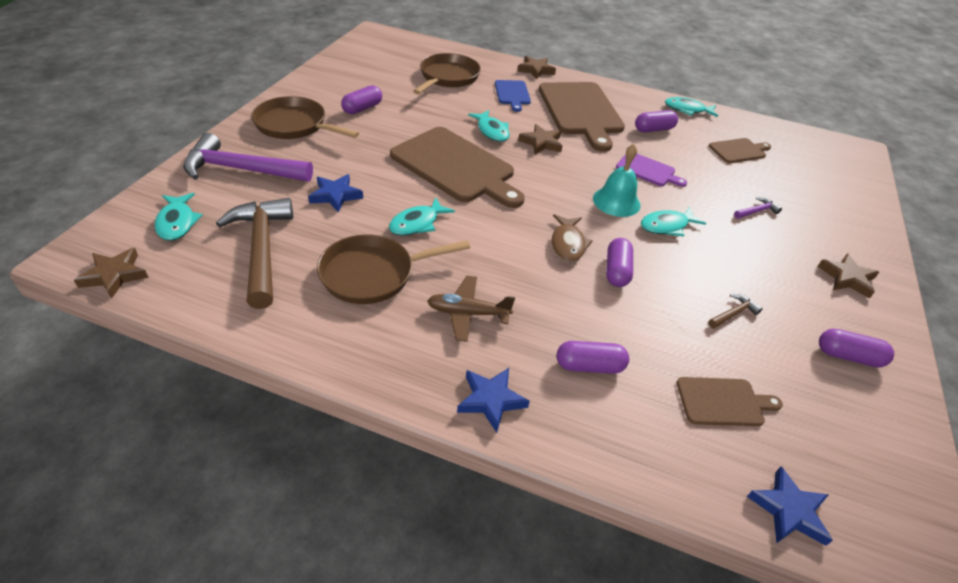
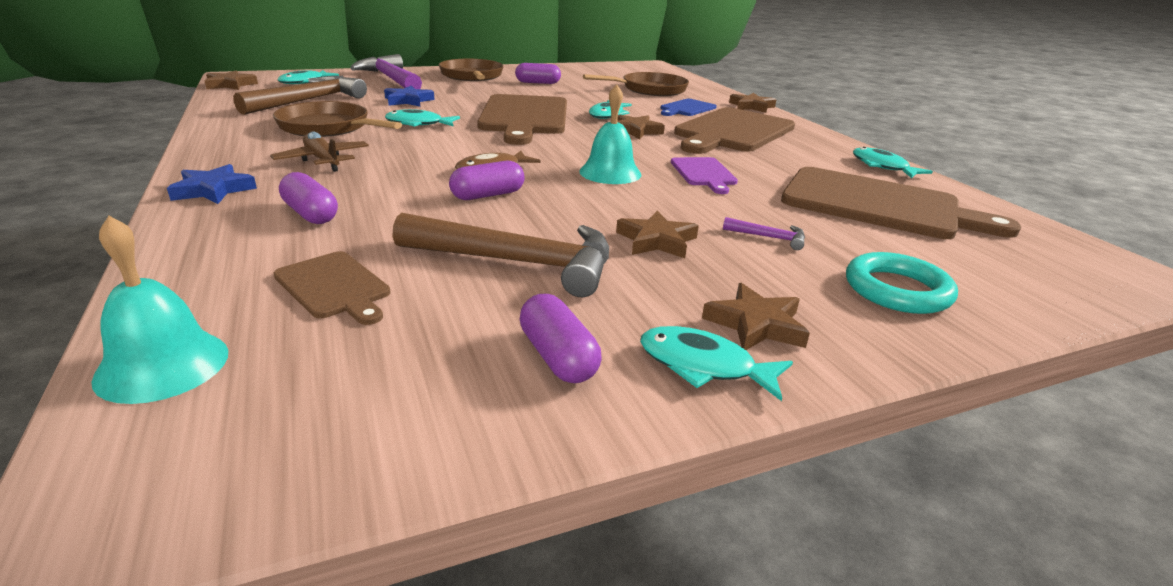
camera: 50 degrees right, 15 degrees down
(653, 129) = (791, 161): purple capsule -> none
(667, 226) = (619, 200): turquoise fish -> turquoise fish (704, 366)
(733, 313) = (517, 262): brown hammer -> brown hammer, size x2.40
(736, 249) = (657, 240): none -> brown star
(738, 151) = (878, 205): brown cutting board -> brown cutting board, size x2.04
(789, 510) = (162, 365): blue star -> turquoise bell
(835, 217) = (897, 290): none -> turquoise ring

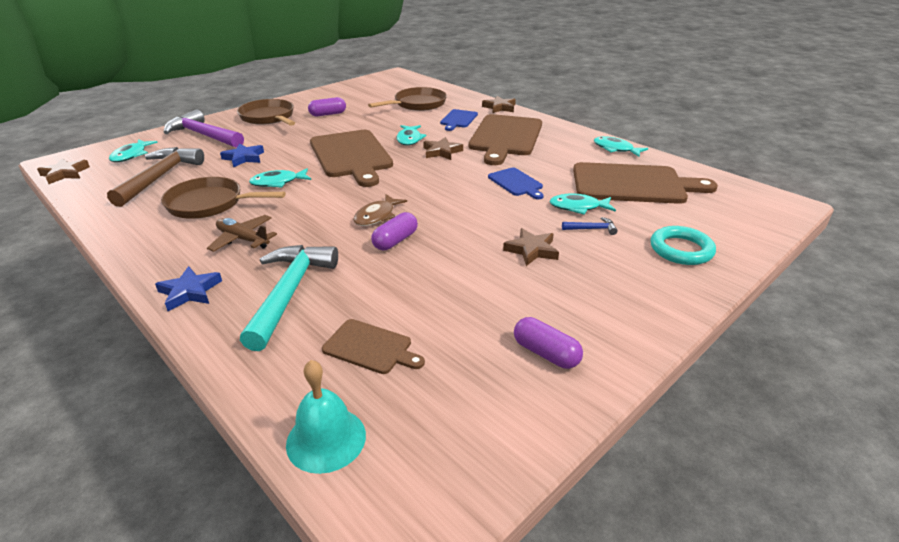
camera: 20 degrees left, 5 degrees up
(310, 214) = (289, 293): purple capsule -> turquoise hammer
(517, 262) = (465, 292): brown hammer -> none
(610, 173) = (457, 198): turquoise bell -> none
(704, 173) = (516, 183): purple cutting board -> blue cutting board
(704, 366) = (622, 333): turquoise fish -> turquoise fish (578, 207)
(756, 324) = (628, 297): brown star -> none
(769, 237) = (592, 229): purple hammer -> blue hammer

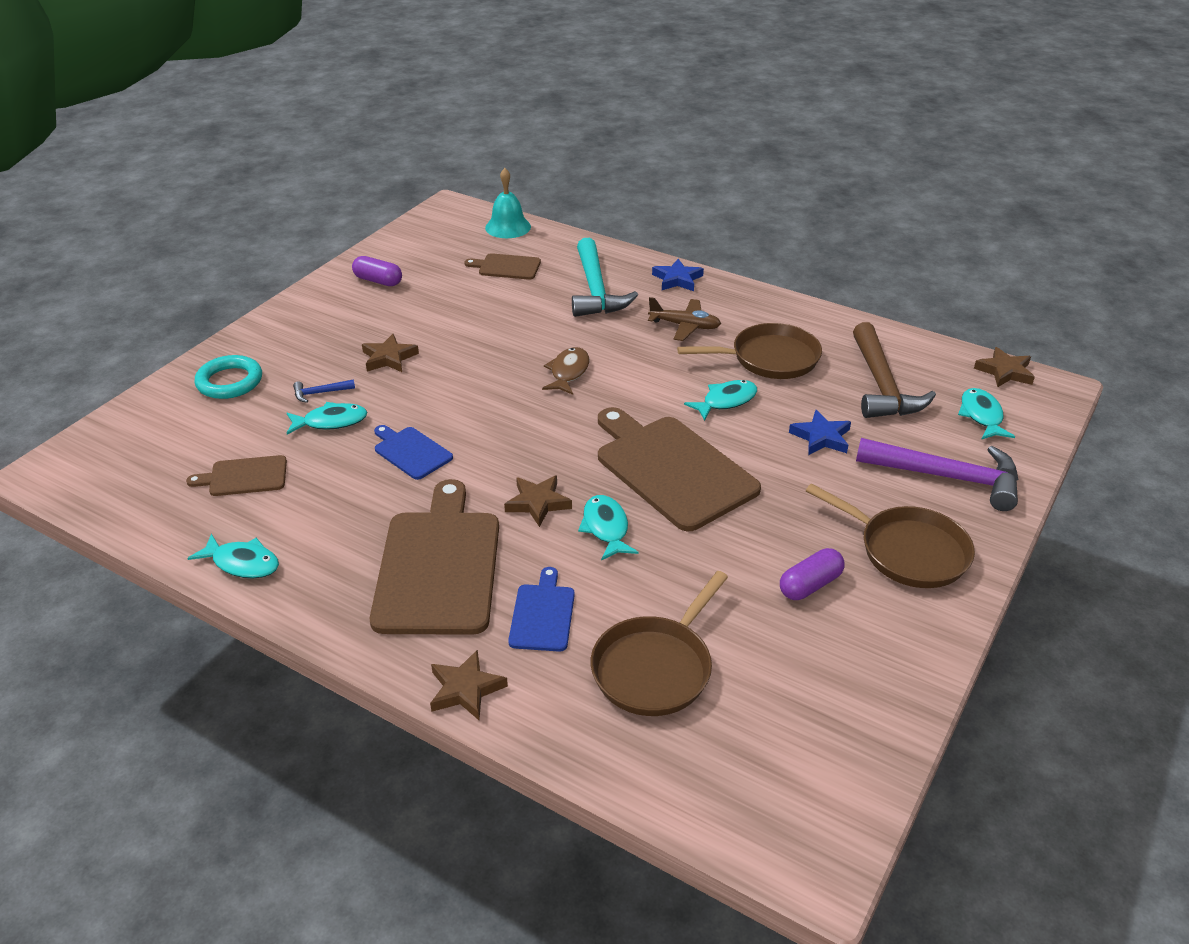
camera: 165 degrees right, 5 degrees up
(395, 241) = (531, 347): purple capsule -> none
(633, 184) = (244, 477): brown cutting board -> brown cutting board, size x0.49

